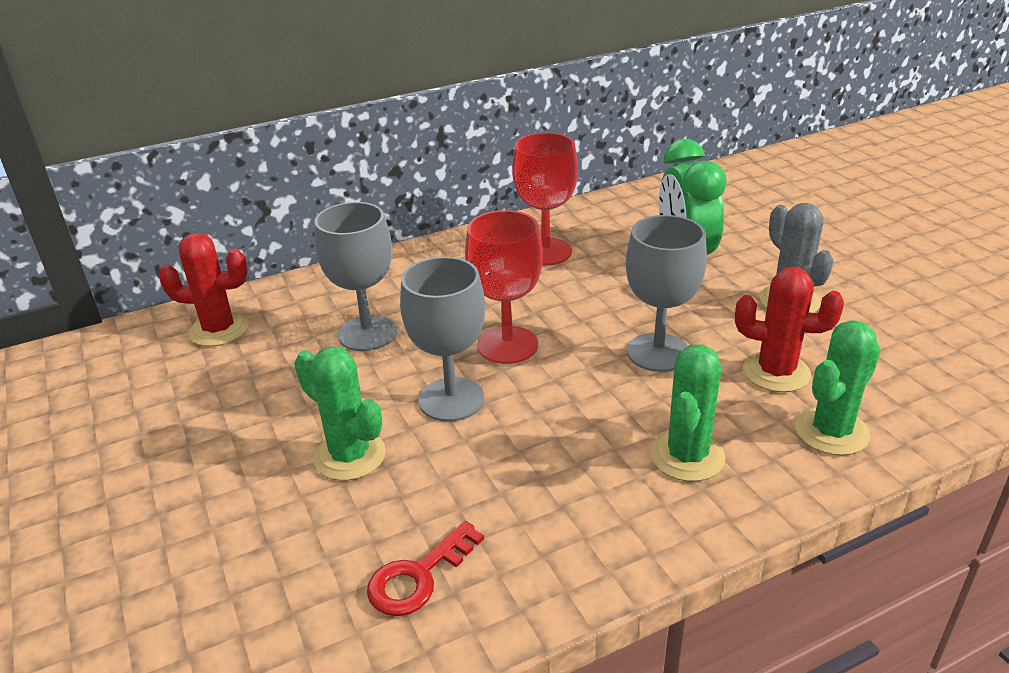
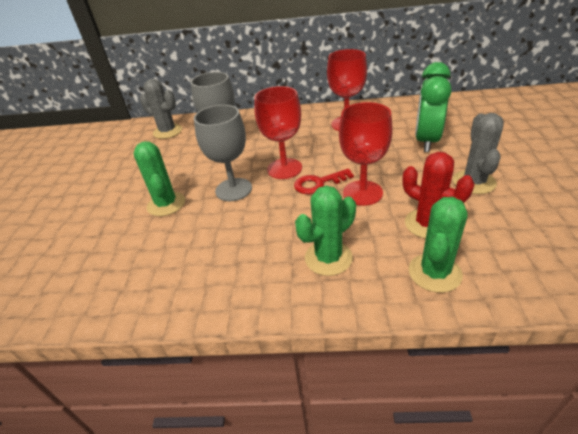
camera: 30 degrees right, 5 degrees up
(219, 330) = (167, 131): red cactus -> grey cactus
(418, 576) = (141, 274): red key -> red key (318, 183)
(658, 352) = (362, 193): grey goblet -> red goblet
(831, 431) = (434, 273): green cactus -> green cactus turned 45 degrees counterclockwise

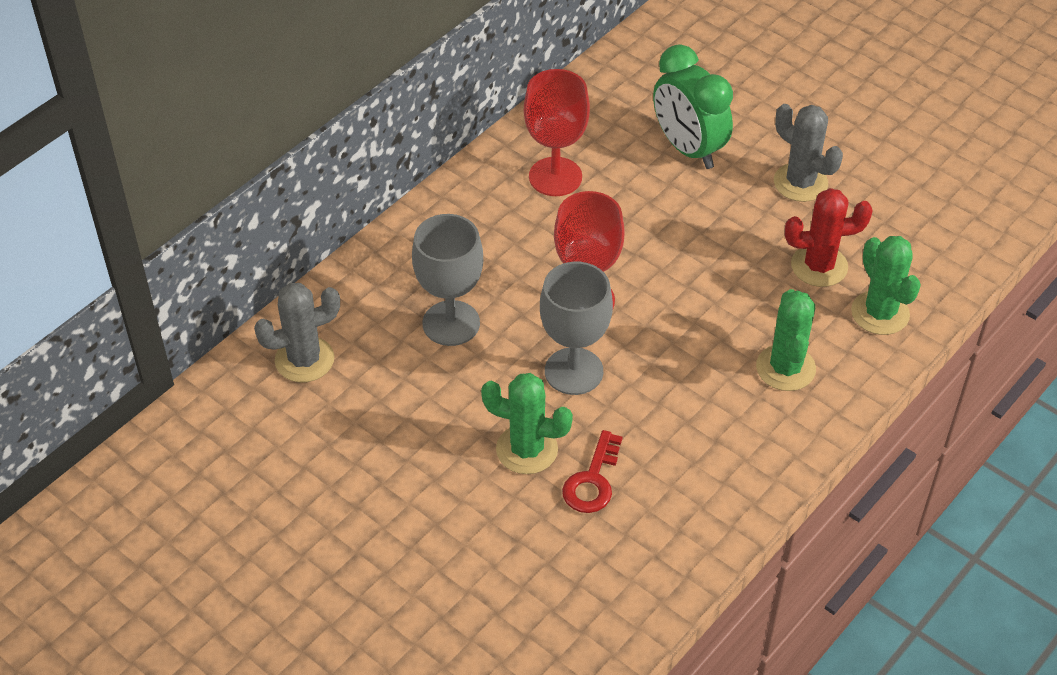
camera: 55 degrees left, 10 degrees up
(318, 183) = (655, 292): red key -> red key (592, 480)
(362, 193) = (717, 272): red goblet -> none

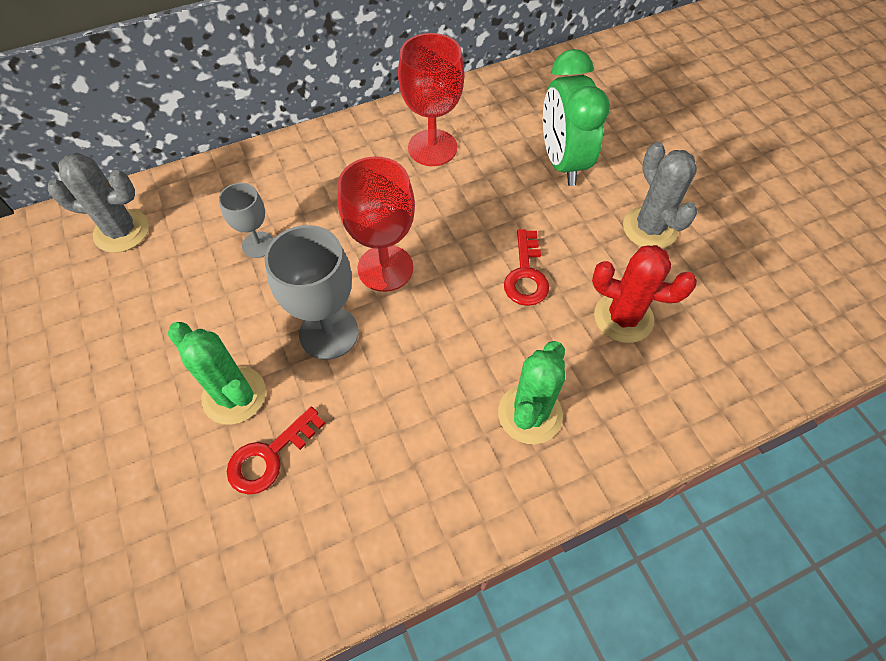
camera: 25 degrees right, 10 degrees up
(451, 323) = (258, 245): grey goblet -> grey goblet, size x0.59
(716, 261) = (526, 275): none -> red key
(880, 313) = (660, 392): green cactus -> none

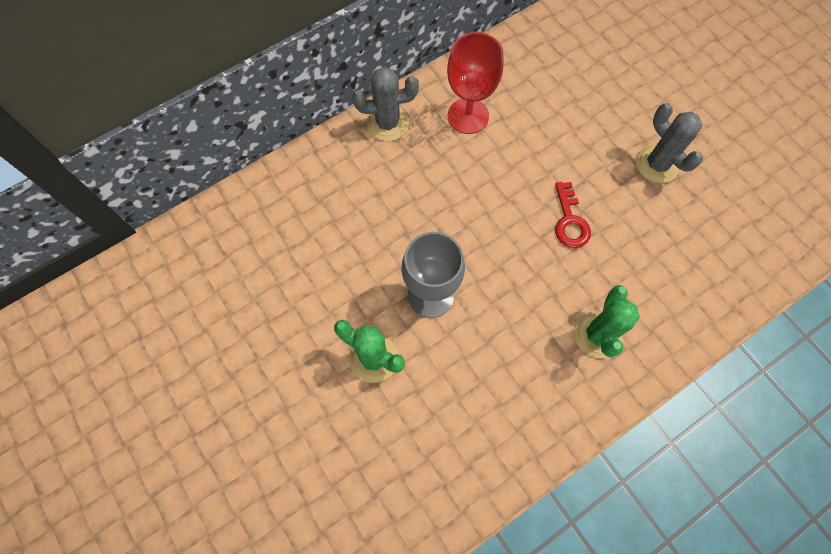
camera: 10 degrees left, 10 degrees up
(122, 231) = (234, 234): grey cactus -> grey cactus (387, 123)
(258, 245) = (351, 228): grey goblet -> none
(269, 456) = (415, 401): red key -> none
(385, 268) = (459, 233): red goblet -> none
(562, 162) = (577, 114): green clock -> none
(623, 317) = (650, 245): red cactus -> none

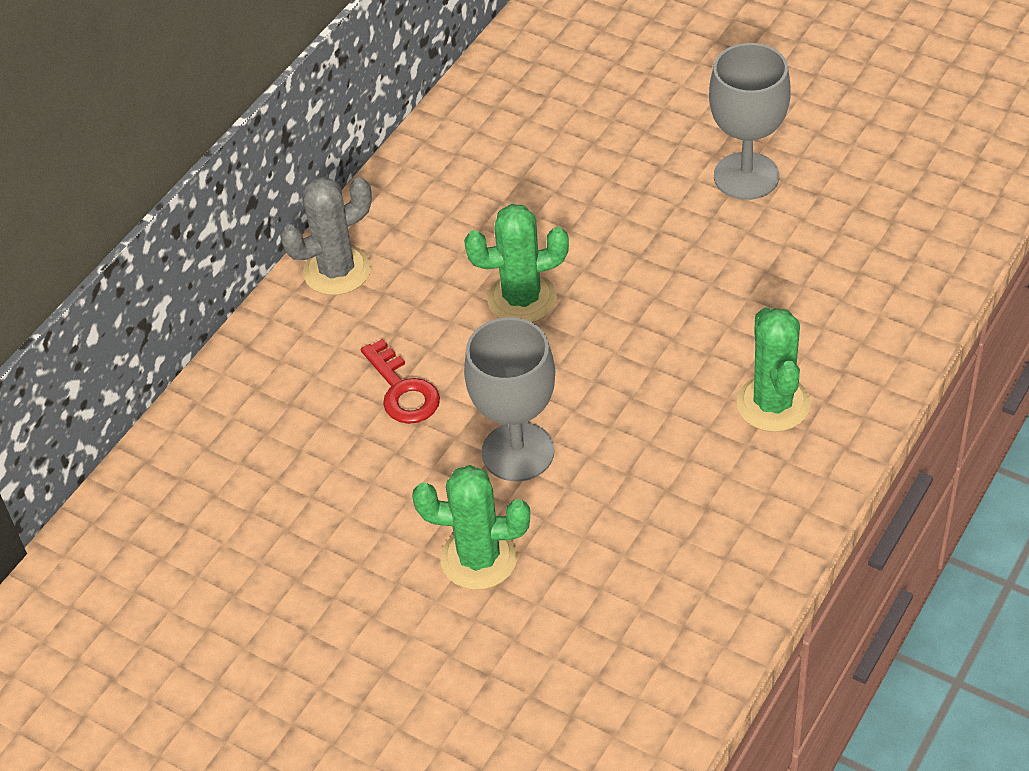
camera: 20 degrees left, 20 degrees down
(468, 116) = (450, 218): red goblet -> none
(483, 190) = (522, 299): none -> green cactus
(569, 221) = (663, 288): red key -> red key (402, 390)
(657, 164) = (746, 176): grey cactus -> grey goblet

